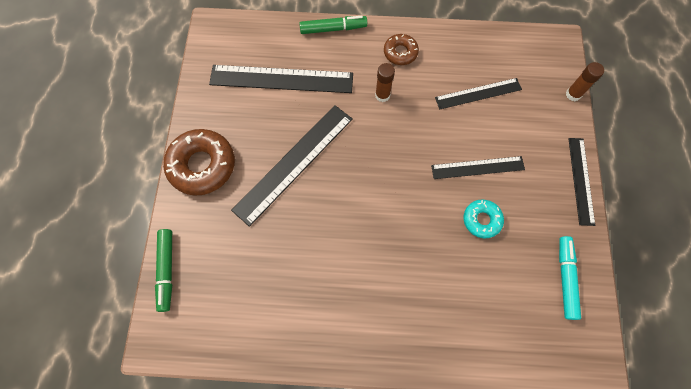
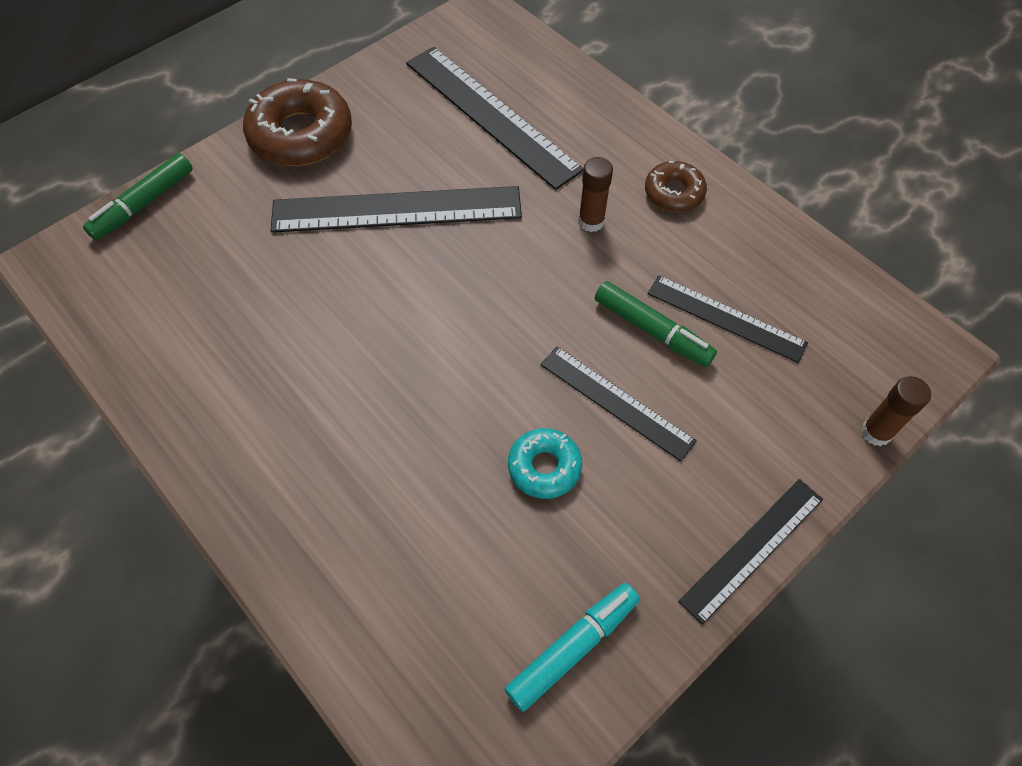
camera: 45 degrees right, 10 degrees down
(333, 29) = (618, 107): green marker -> green marker (652, 330)

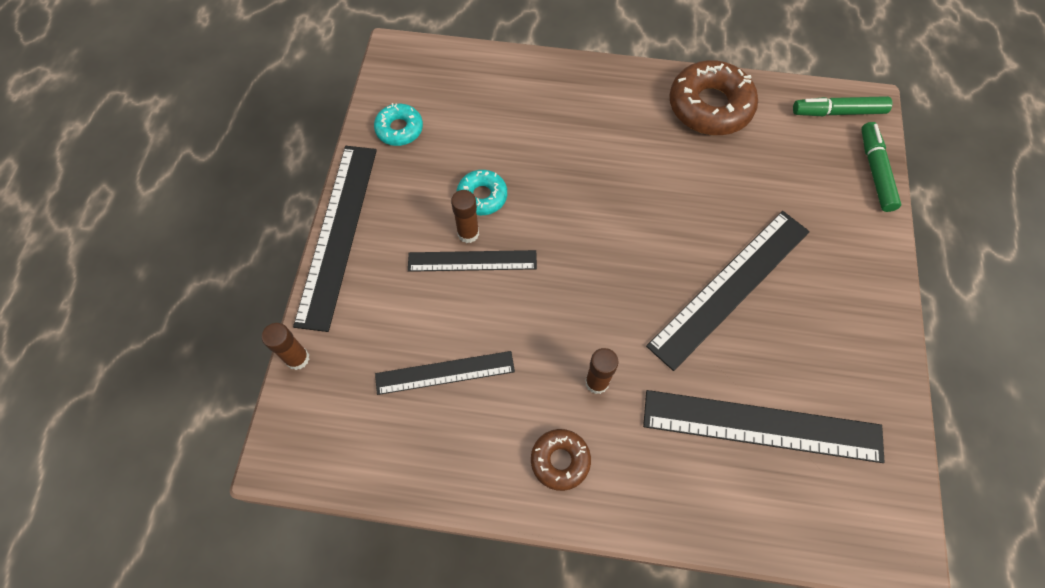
camera: 140 degrees right, 5 degrees up
(301, 135) = (861, 294): brown donut -> brown donut (710, 106)
(572, 647) = (399, 129): turquoise marker -> turquoise donut
(596, 435) = (468, 233): none -> brown glue stick
(652, 330) = (487, 325): green marker -> green marker (838, 112)
(752, 549) = (337, 233): black ruler -> black ruler, size x1.65

